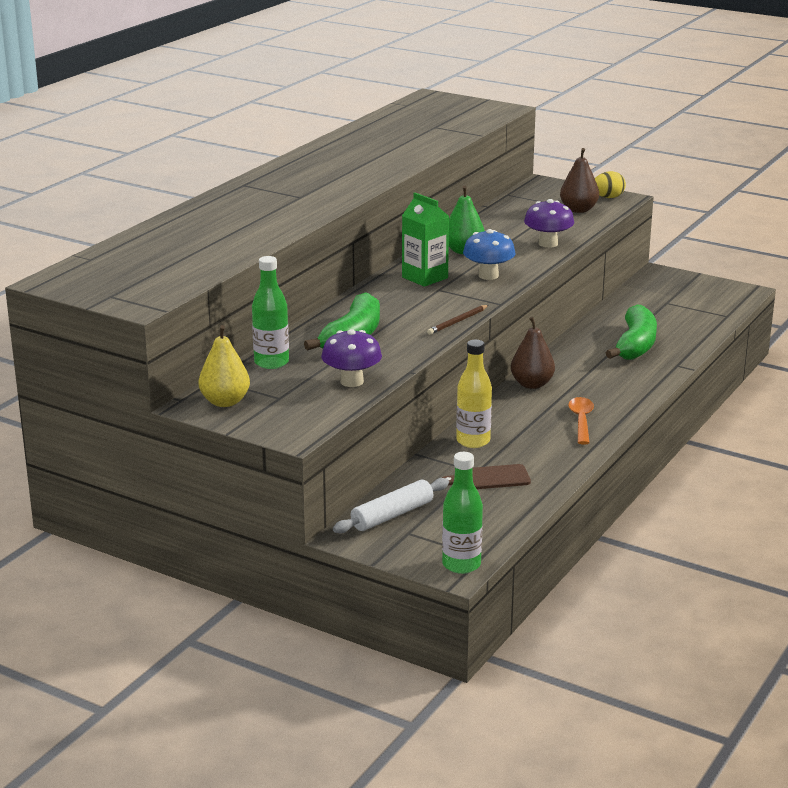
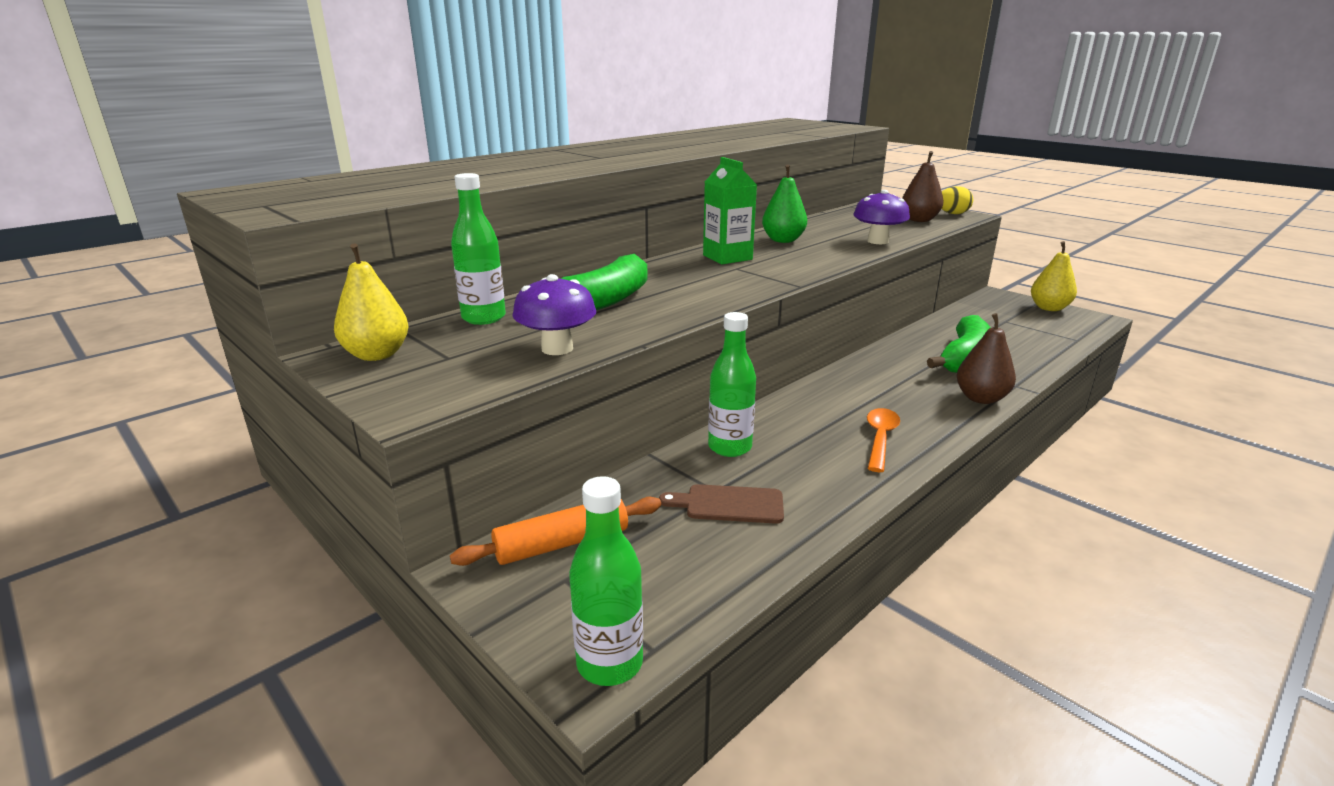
camera: 15 degrees right, 0 degrees up
(392, 515) = (562, 543): white rolling pin -> orange rolling pin
(457, 322) = (738, 298): brown pencil -> none
(473, 441) = (729, 447): yellow bottle -> green bottle
(488, 275) = (799, 261): blue mushroom -> none
(532, 384) = (830, 387): brown pear -> brown pear (981, 398)
(704, 284) = (1049, 308): none -> yellow pear

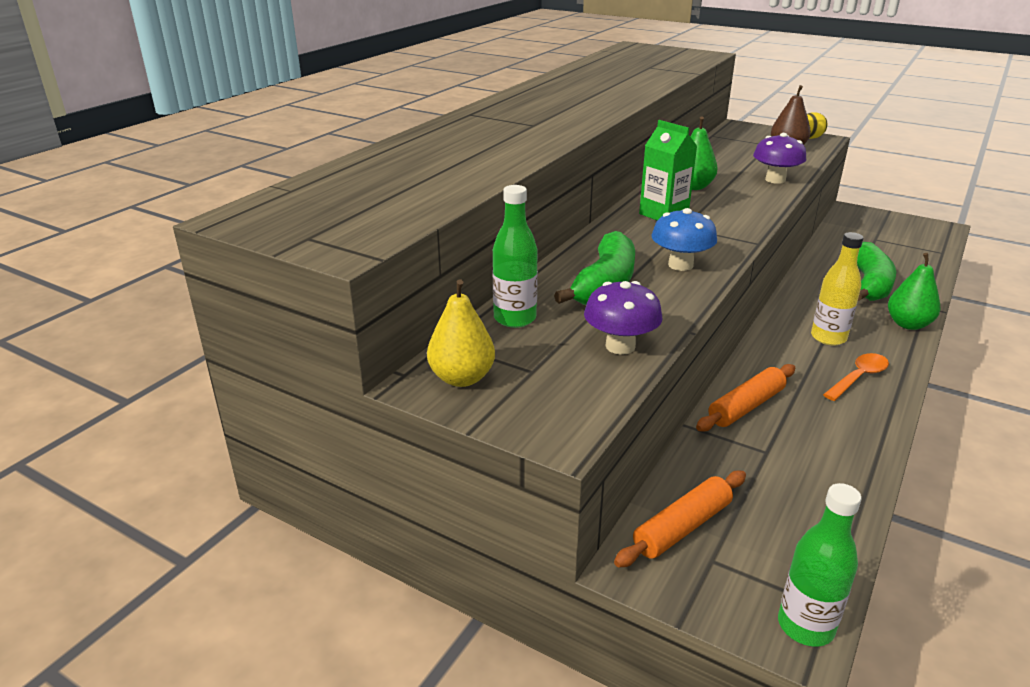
camera: 15 degrees left, 5 degrees up
(697, 295) = (680, 265): none -> blue mushroom
(729, 447) = (746, 406): green bottle -> orange rolling pin
(729, 504) = (787, 463): brown cutting board -> none
(875, 399) = (828, 338): none -> yellow bottle
(880, 439) = (858, 377): orange spoon -> orange spoon turned 45 degrees clockwise
(981, 398) = (908, 324): brown pear -> green pear
(1049, 308) = (901, 220): yellow pear -> none

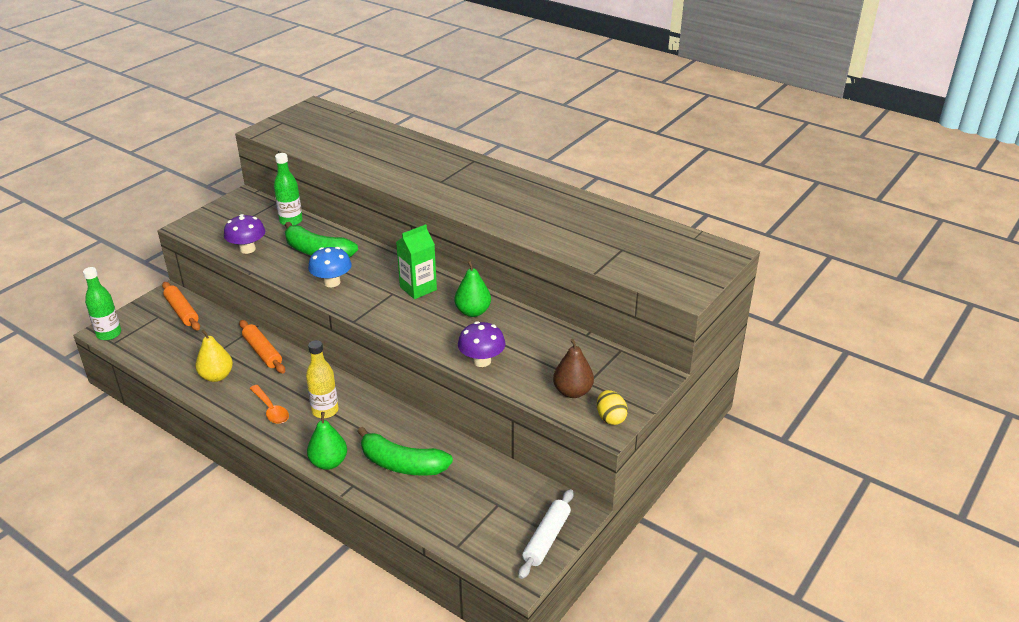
camera: 95 degrees right, 5 degrees up
(462, 378) = (243, 205): yellow pear -> yellow pear (216, 376)
(892, 220) = (546, 538): none -> white rolling pin

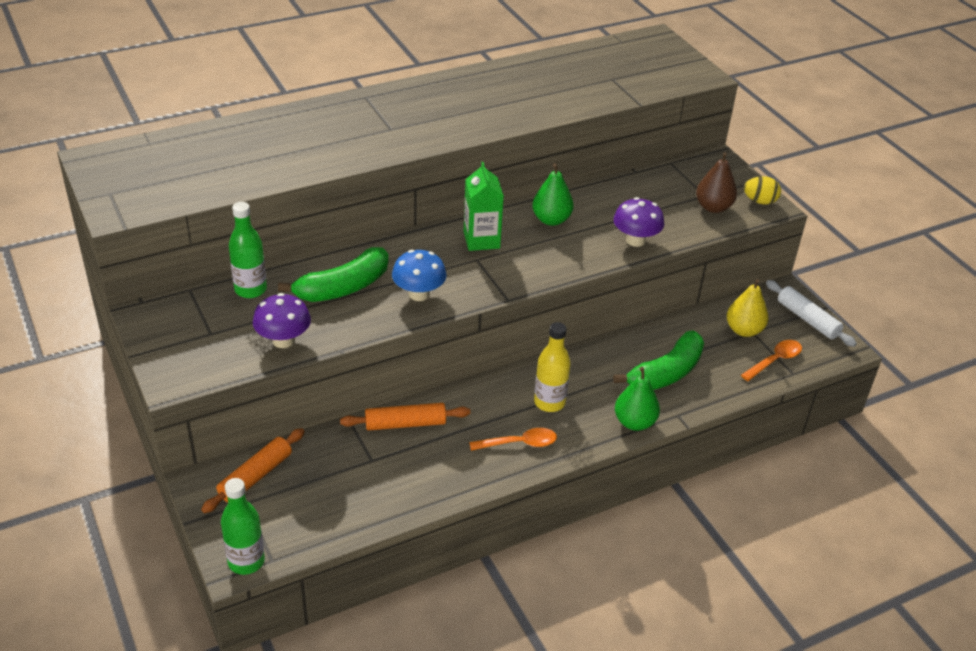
camera: 65 degrees left, 5 degrees up
(182, 311) = (255, 476): orange rolling pin -> orange rolling pin turned 45 degrees counterclockwise
(216, 376) = (423, 474): yellow pear -> yellow pear (743, 330)
(466, 529) = (774, 360): none -> orange spoon

